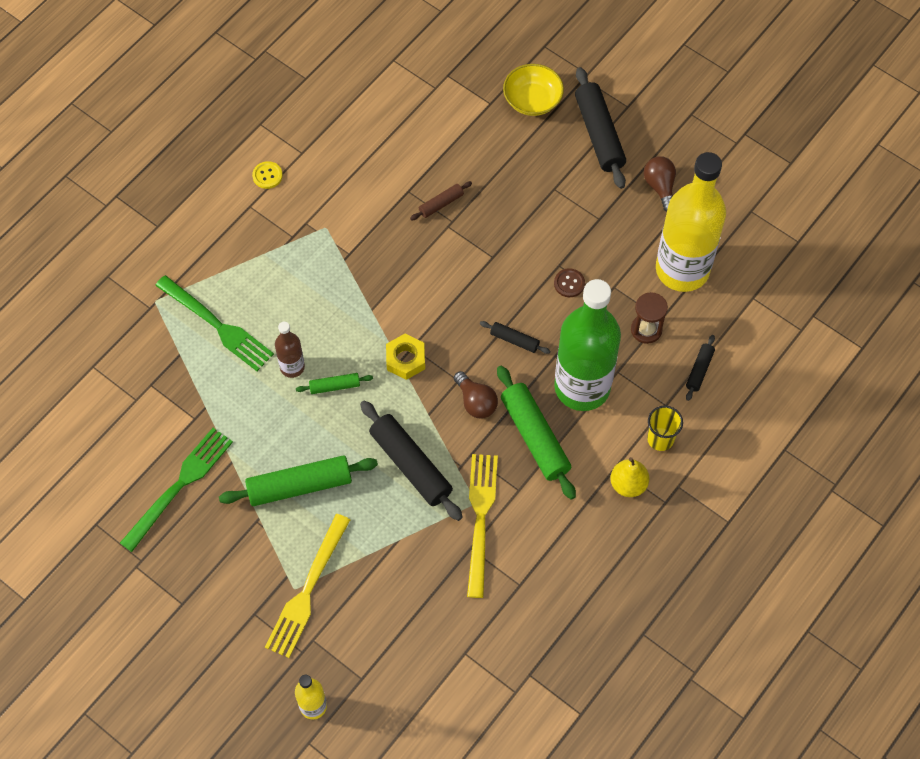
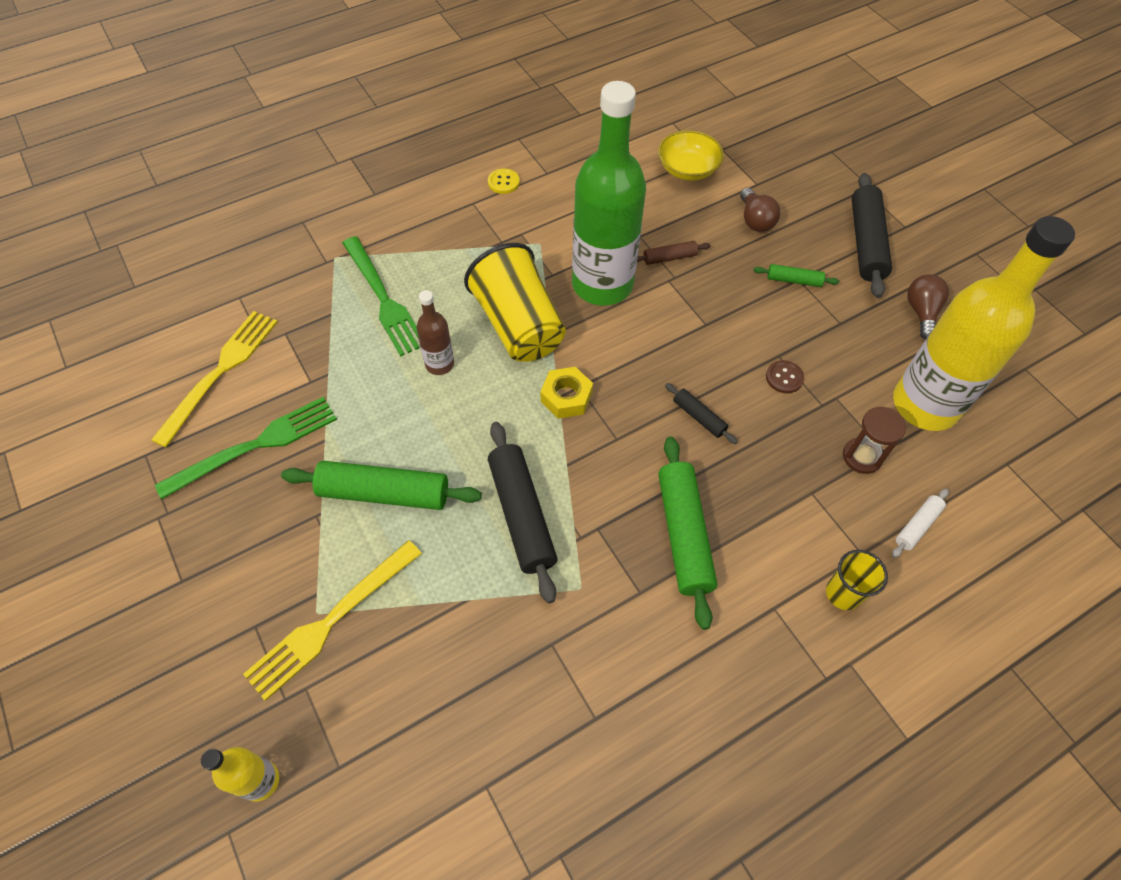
camera: 20 degrees right, 5 degrees down
(335, 386) = (475, 399): green rolling pin -> green rolling pin (794, 280)
(341, 310) = (518, 325): none -> yellow cup
(476, 402) = (627, 470): brown light bulb -> brown light bulb (755, 220)
(480, 517) = (579, 609): yellow fork -> yellow fork (221, 371)
(532, 100) = (803, 193): yellow bowl -> yellow bowl (687, 169)
(582, 387) = (762, 496): green bottle -> green bottle (602, 284)
(628, 484) = (783, 636): yellow pear -> none
(699, 370) = (917, 526): black rolling pin -> white rolling pin

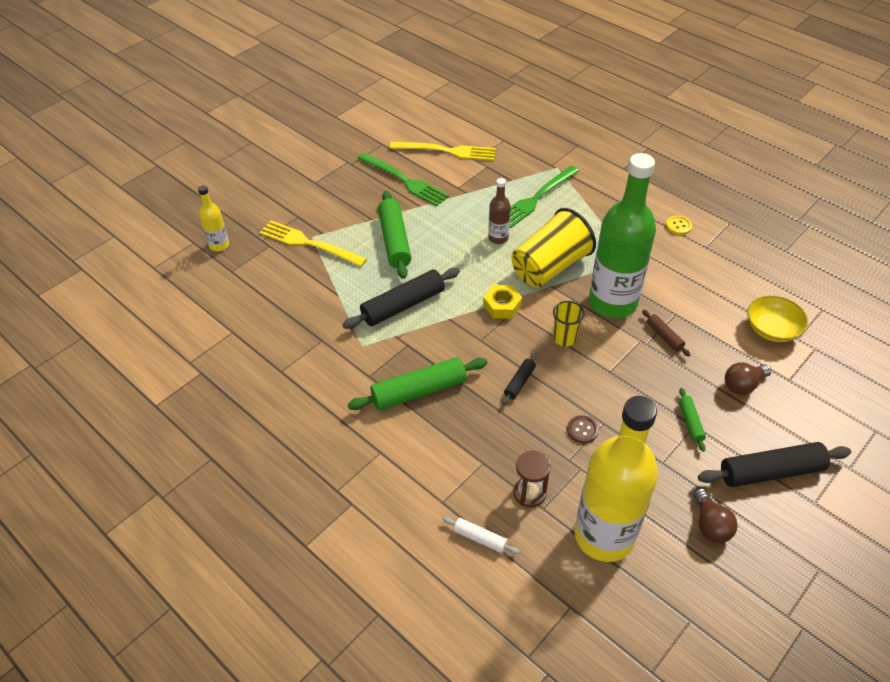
camera: 75 degrees right, 10 degrees down
(843, 593) = (405, 493): yellow cup -> yellow cup (564, 338)
(921, 312) = (710, 525): brown light bulb -> brown light bulb turned 90 degrees clockwise

